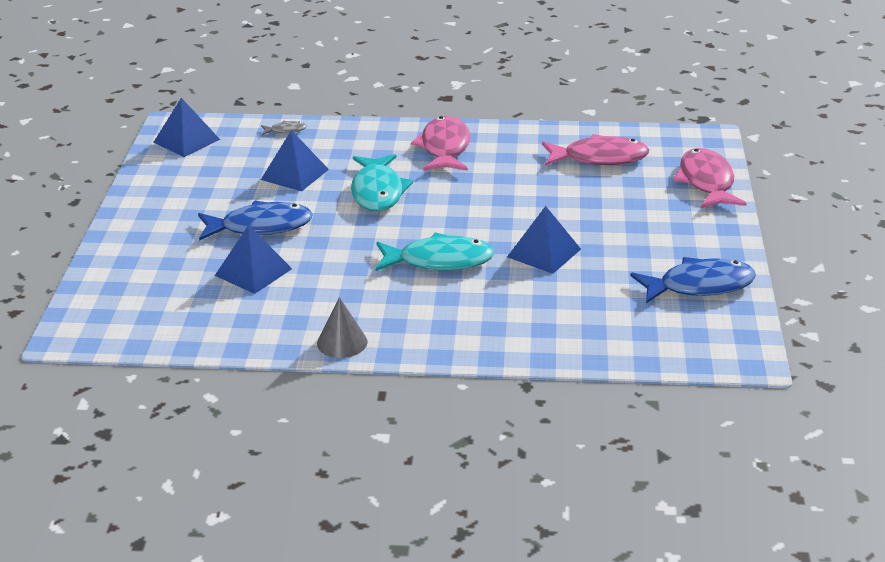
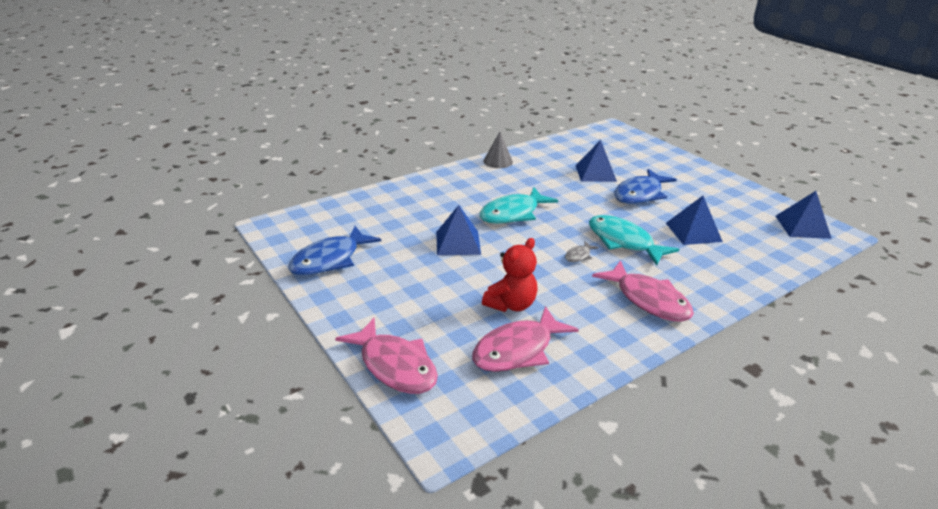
camera: 140 degrees right, 0 degrees up
(286, 130) = (773, 263): grey fish -> grey fish (579, 256)
(564, 185) = (511, 304): none -> red teddy bear

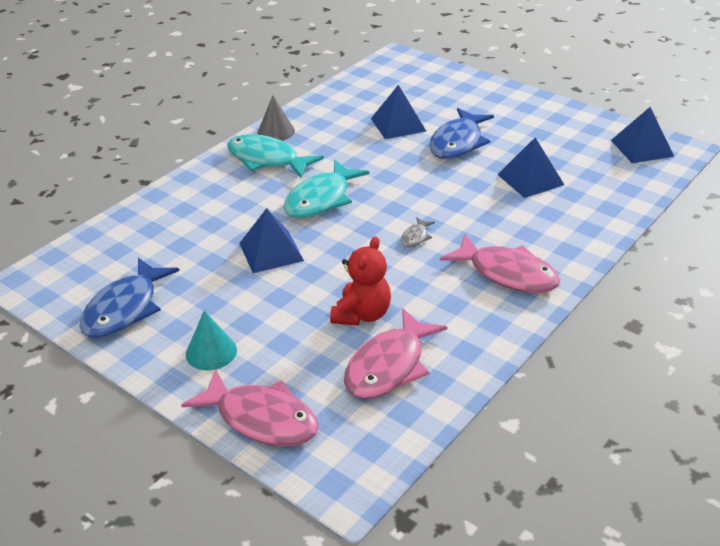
camera: 15 degrees left, 5 degrees up
(379, 305) = (211, 352): none -> turquoise cone
(623, 242) = (459, 208): turquoise fish -> turquoise fish (267, 160)

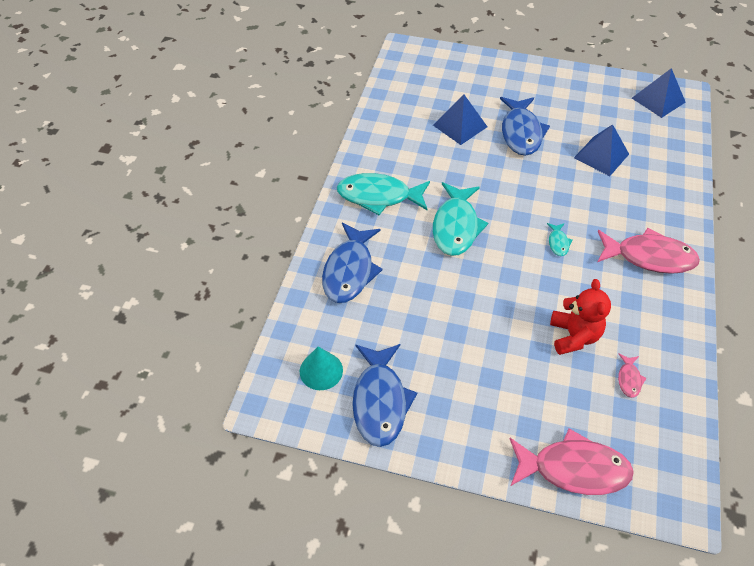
camera: 25 degrees left, 15 degrees up
(188, 207) = (349, 270): none -> blue fish
(211, 352) = (485, 418): turquoise cone -> turquoise cone (321, 370)
(271, 251) = (456, 296): blue pyramid -> none
(276, 131) = (363, 162): grey cone -> none
(389, 366) = (629, 379): pink fish -> pink fish, size x0.44
(416, 237) = (558, 243): grey fish -> turquoise fish

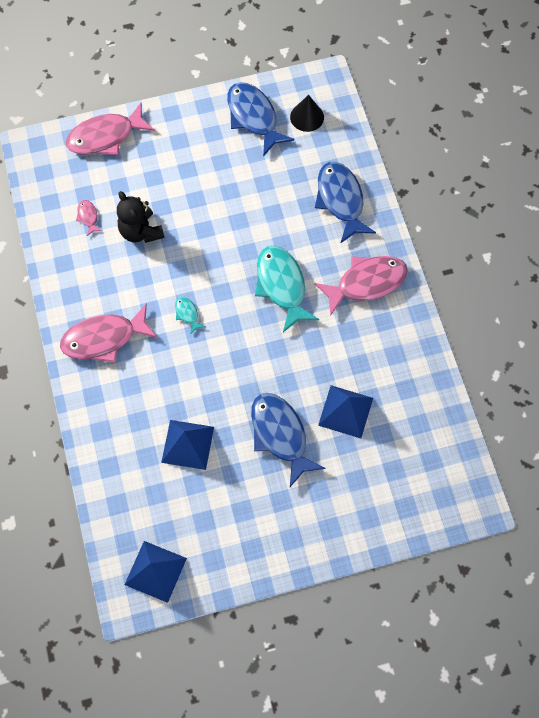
camera: 150 degrees right, 15 degrees up
(321, 370) = (307, 117): turquoise cone -> black cone
(379, 196) = (366, 283): turquoise fish -> pink fish
(573, 336) = (141, 231): red teddy bear -> black teddy bear

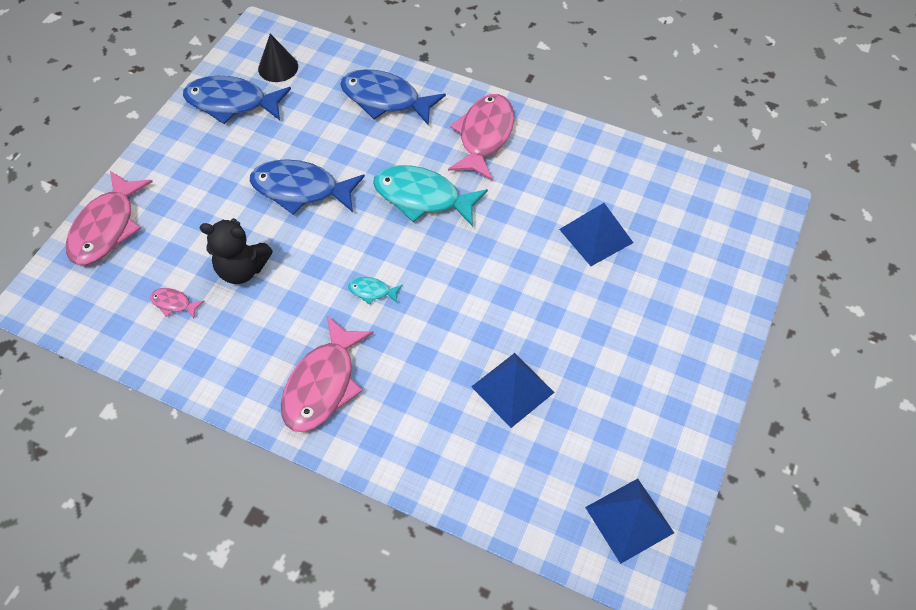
camera: 50 degrees left, 10 degrees down
(280, 435) = (574, 302): blue fish -> blue fish (301, 189)

